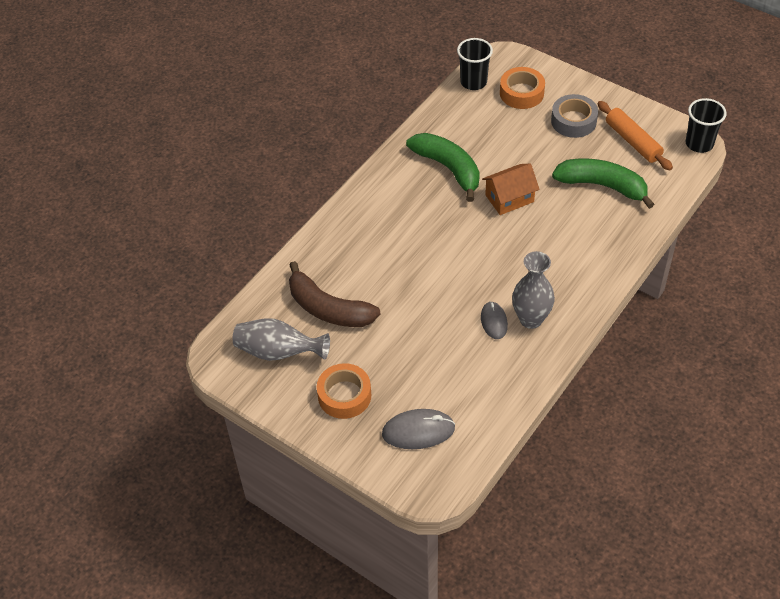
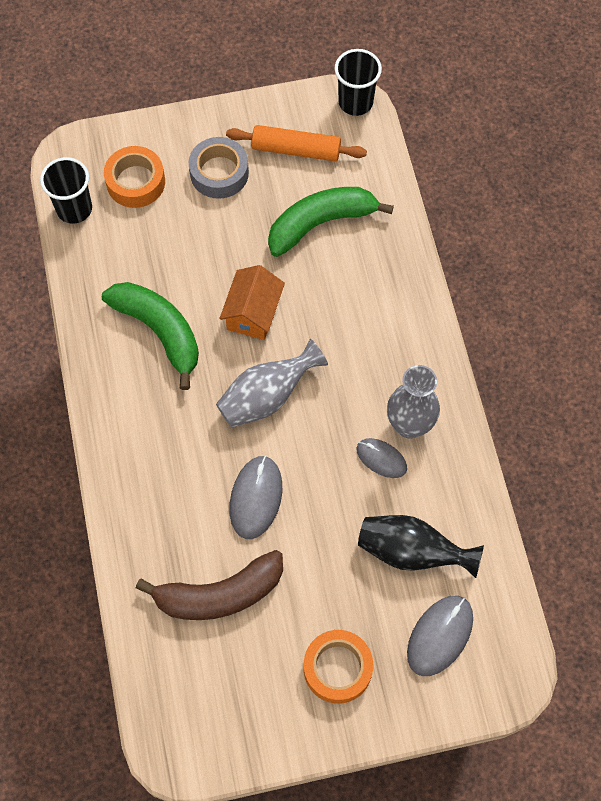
camera: 50 degrees left, 15 degrees up
(278, 352) = (226, 687): grey vase -> grey vase (267, 396)
(402, 282) = (256, 498): none -> grey mouse
(448, 168) = (159, 331): green banana -> green banana turned 45 degrees clockwise
(454, 379) = (412, 552): none -> black vase

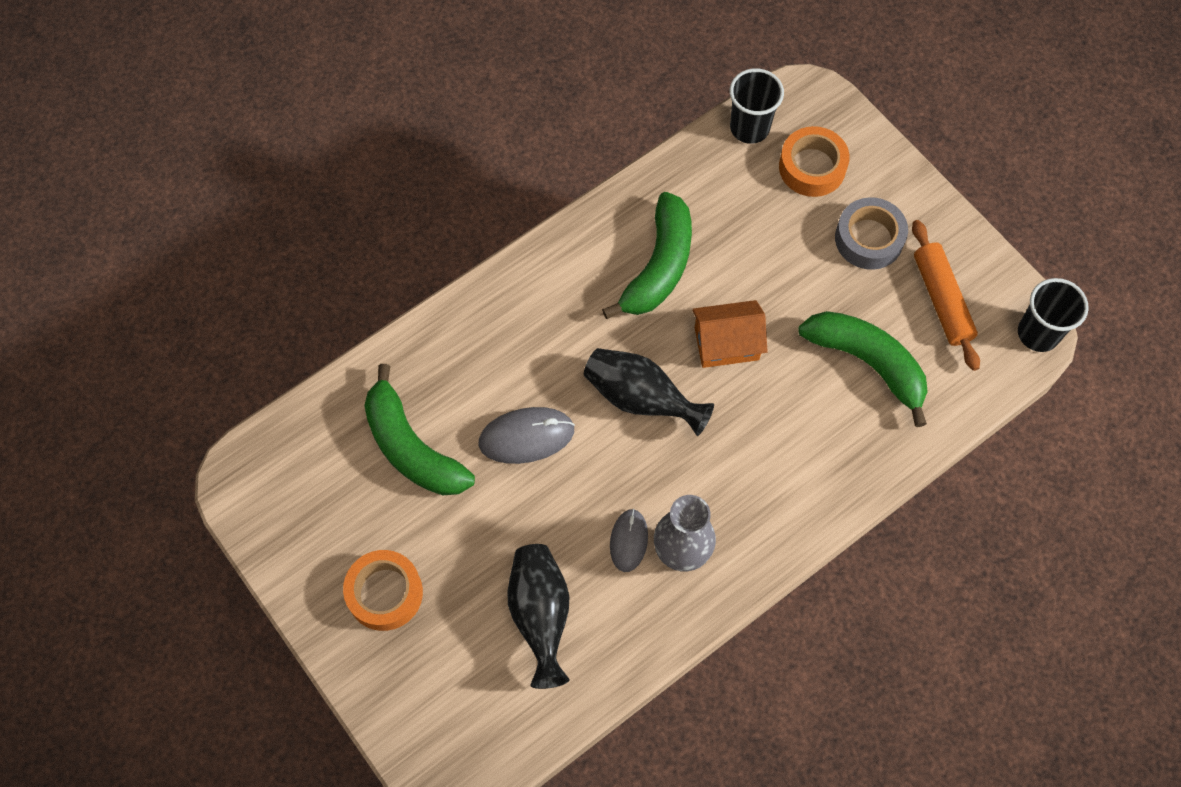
camera: 65 degrees right, 0 degrees up
(219, 594) = (411, 448): brown banana -> green banana
(267, 396) = (641, 398): grey vase -> black vase
(440, 636) = (463, 682): grey mouse -> none

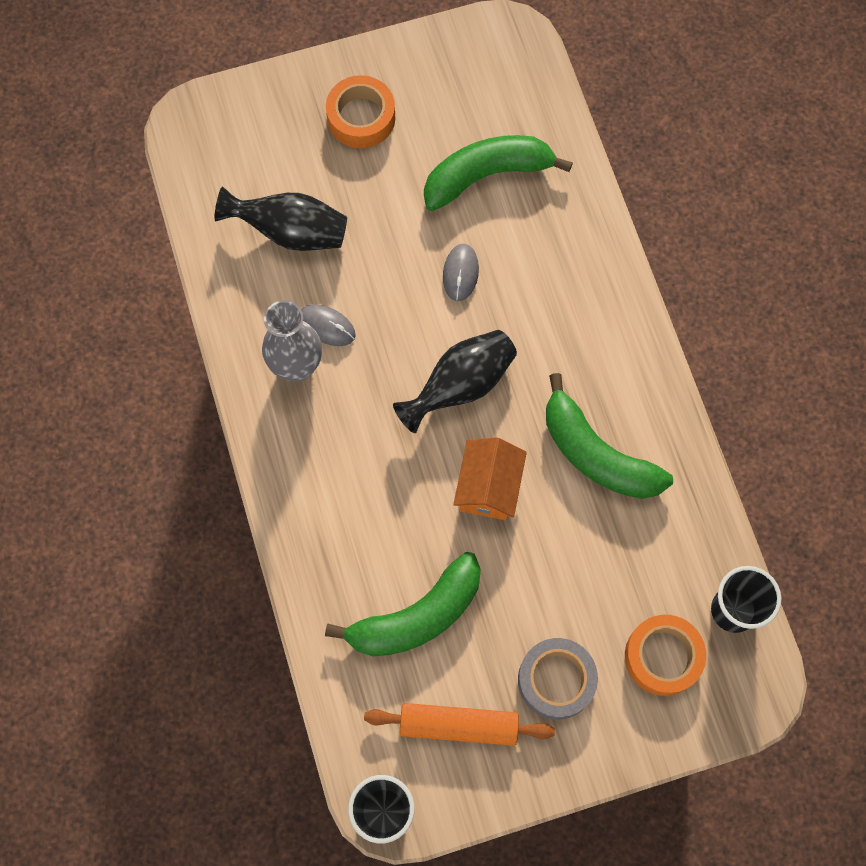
camera: 110 degrees right, 5 degrees up
(526, 437) = (460, 273): grey mouse -> grey mouse, size x0.65

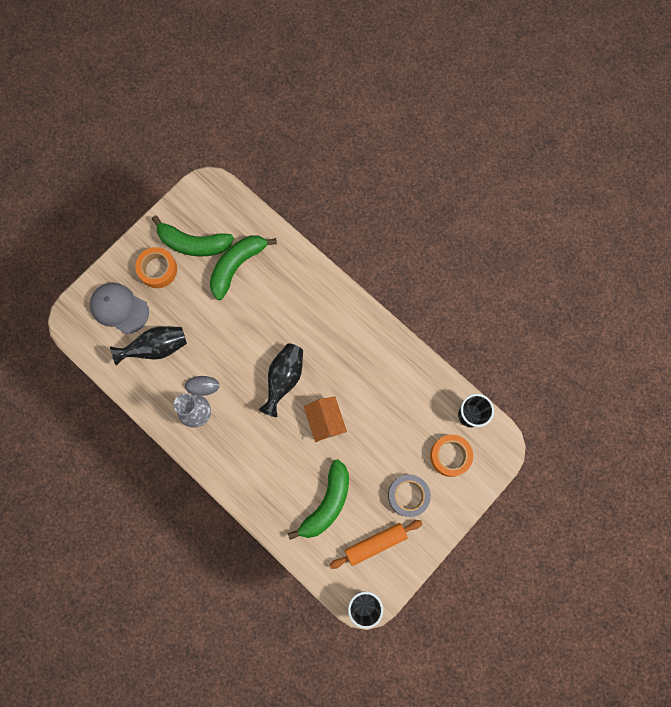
camera: 30 degrees left, 5 degrees up
(269, 144) = (119, 308): none -> grey cap
(460, 273) = (252, 323): grey mouse -> none
(596, 454) = (367, 376): green banana -> green banana (193, 243)

